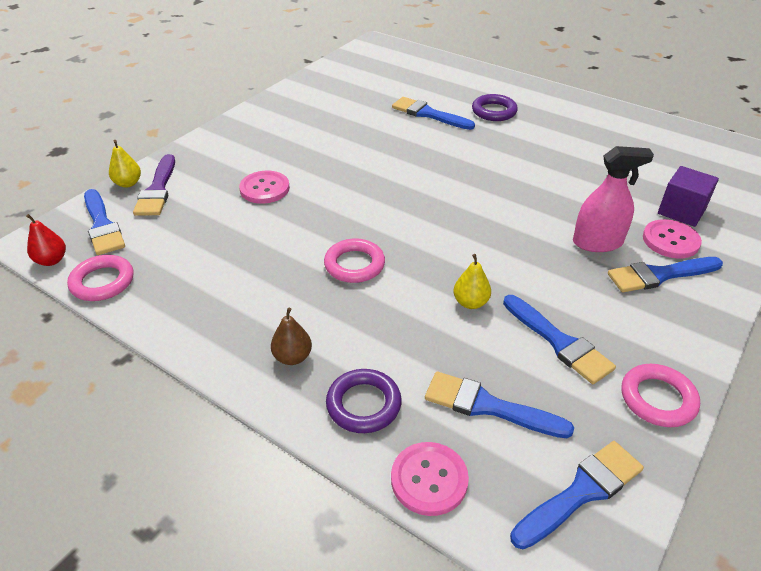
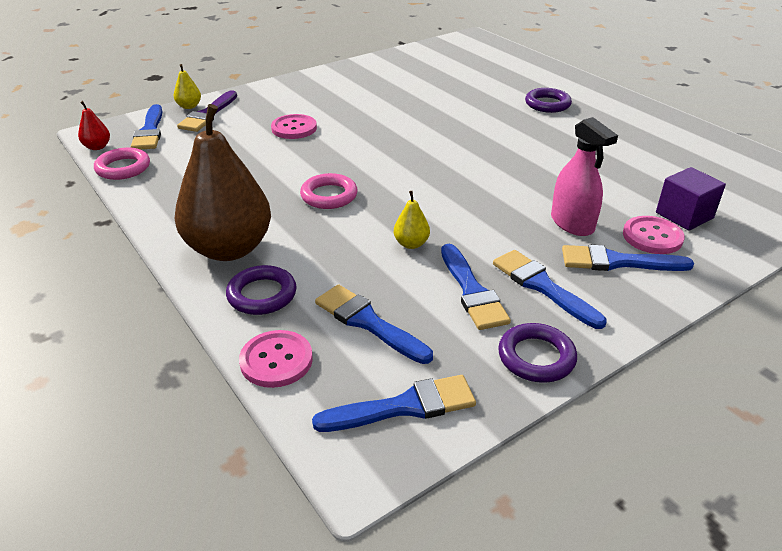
camera: 20 degrees right, 5 degrees down
(292, 357) = (229, 249): brown pear -> brown pear, size x2.49
(428, 114) = (481, 97): blue brush -> blue brush (542, 286)
(597, 242) = (572, 223): pink spray bottle -> pink spray bottle turned 45 degrees clockwise
(658, 399) = (536, 357): pink ring -> purple ring

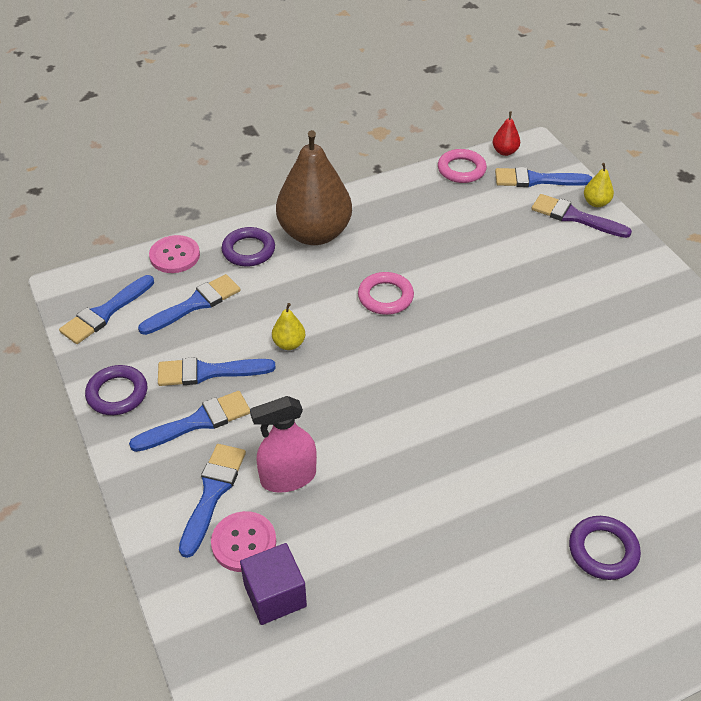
camera: 100 degrees right, 10 degrees up
(294, 128) = (536, 280): pink button -> none
(404, 406) = (105, 313): blue brush -> blue brush turned 45 degrees clockwise

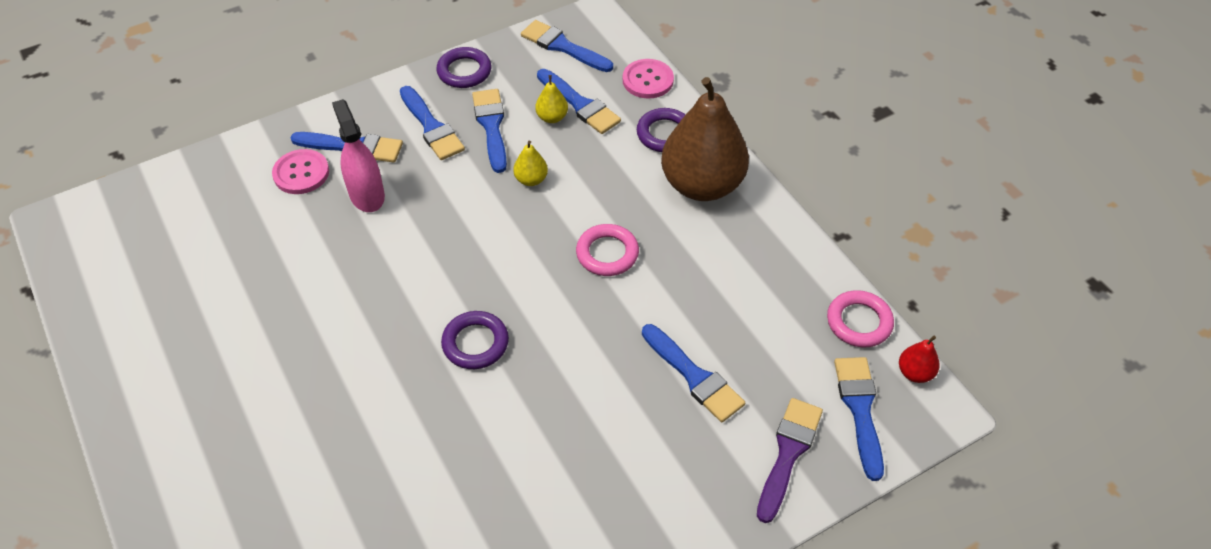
camera: 85 degrees right, 5 degrees up
(275, 595) = (248, 198): purple cube -> none
(512, 256) = (694, 376): none -> blue brush
(596, 203) = (826, 483): yellow pear -> yellow pear (552, 117)
(603, 550) = (261, 446): purple ring -> purple ring (475, 343)

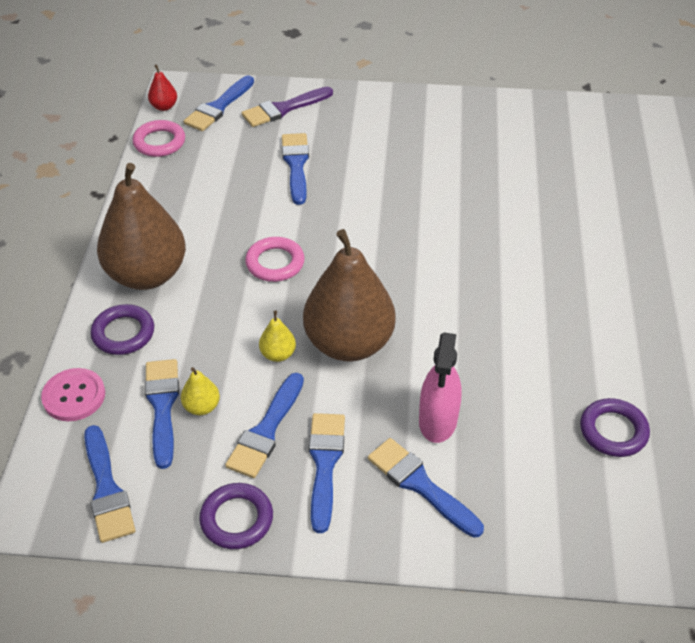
camera: 145 degrees left, 5 degrees down
(301, 173) = (491, 482): pink button -> none
(475, 343) = (427, 252): purple ring -> purple ring (613, 431)
(481, 217) = (349, 343): none -> brown pear

